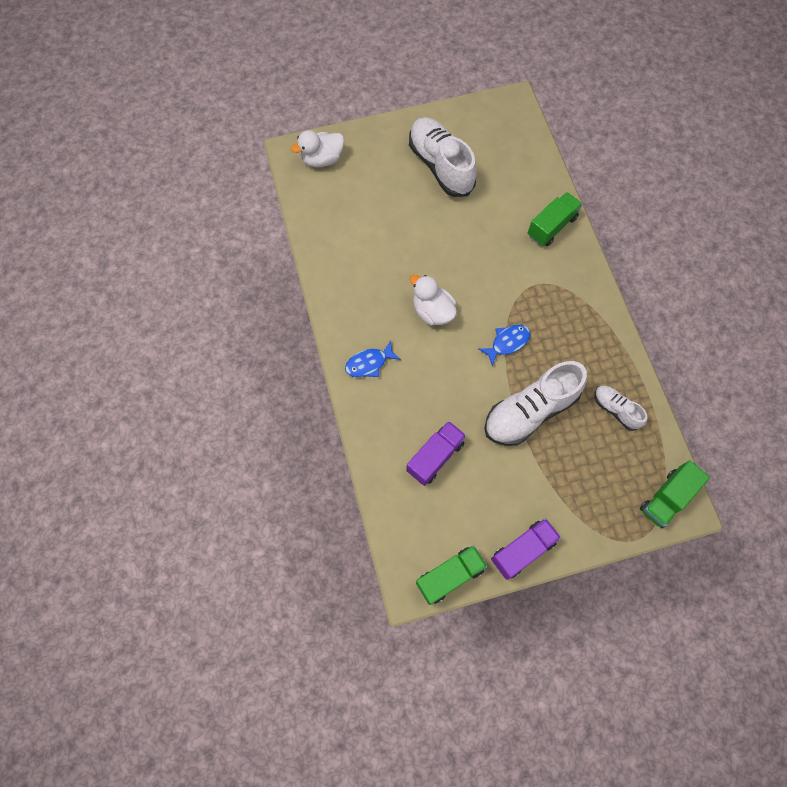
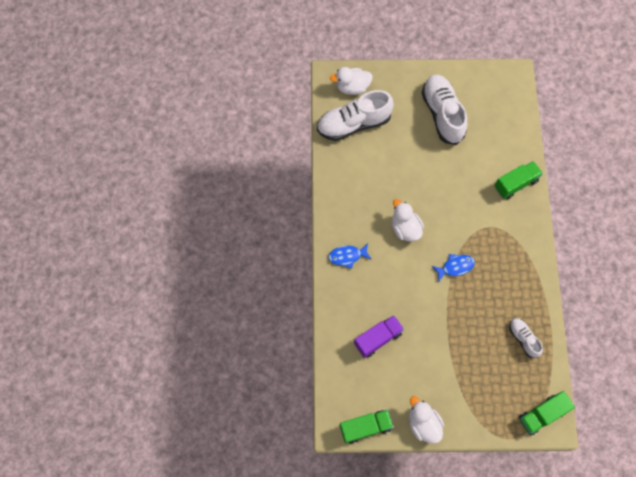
camera: 15 degrees right, 0 degrees up
(522, 550) = (423, 423): purple truck -> white duck
(530, 411) = (457, 323): white shoe -> white shoe (353, 124)

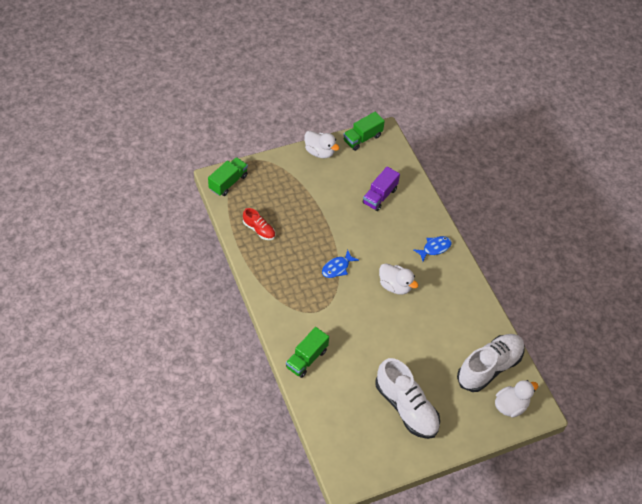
camera: 155 degrees right, 15 degrees down
(523, 339) = (259, 230): white shoe -> red shoe

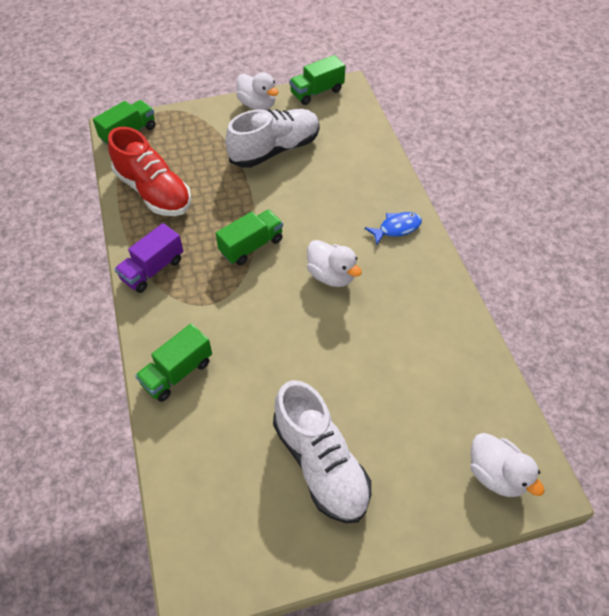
camera: 10 degrees right, 0 degrees up
(259, 230) = (153, 192): red shoe -> red shoe, size x1.94
(337, 268) = (251, 246): blue fish -> green truck
(380, 196) = (328, 159): purple truck -> purple truck (153, 269)
(489, 367) = (464, 407): white shoe -> white shoe (275, 150)
(510, 406) = (496, 474): white duck -> white duck turned 75 degrees clockwise

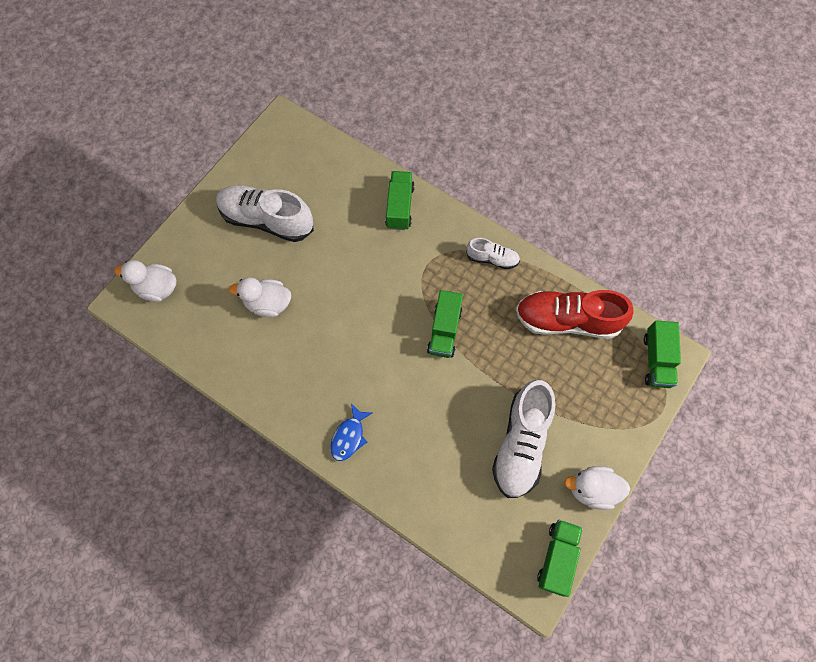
camera: 140 degrees right, 15 degrees up
(153, 269) = (492, 258): purple truck -> white shoe
(331, 275) = (364, 351): white duck -> white duck (268, 303)

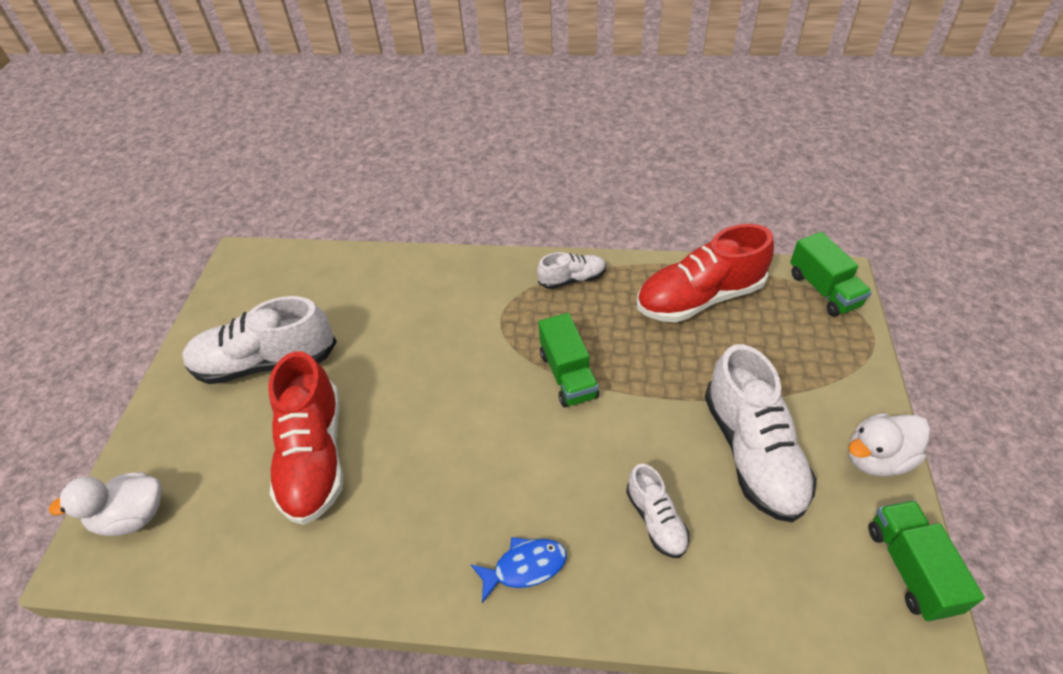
camera: 25 degrees left, 20 degrees down
(268, 303) = (314, 456): white duck -> red shoe
(349, 436) = (525, 567): blue fish -> blue fish turned 105 degrees counterclockwise
(400, 207) = (432, 278): green truck -> none
(436, 451) = (656, 520): none -> white shoe

